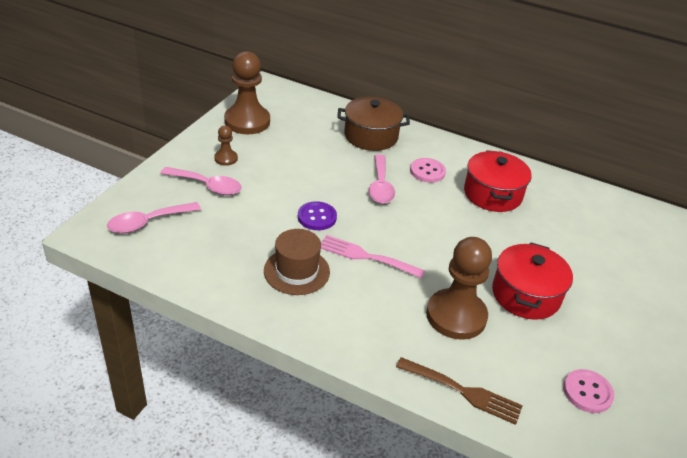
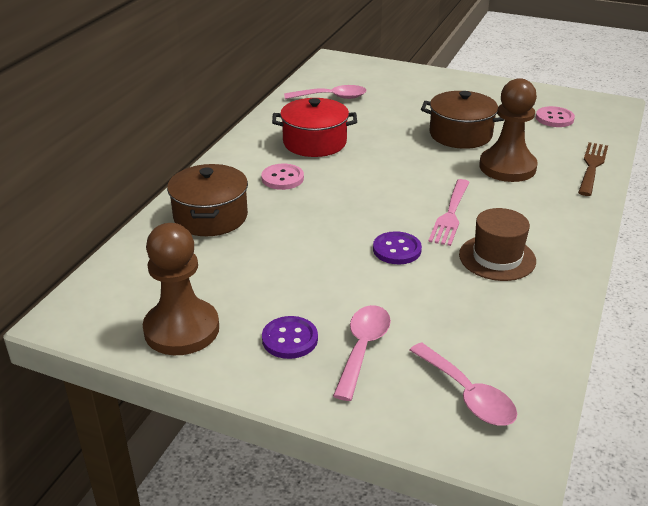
camera: 90 degrees left, 5 degrees down
(226, 158) = (290, 339): brown pawn -> purple button
(380, 186) = (321, 208): pink spoon -> pink spoon (332, 97)
(526, 295) = (460, 135): red pot -> brown pot

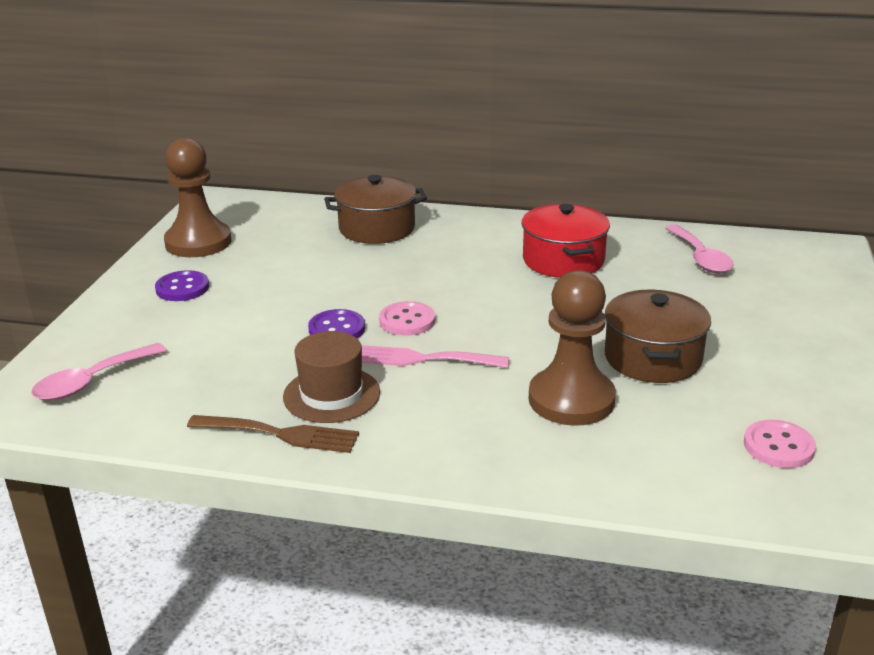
camera: 80 degrees right, 5 degrees down
(282, 178) = (467, 252): pink button -> pink button (407, 321)
(363, 348) = (167, 323): pink spoon -> none
(592, 167) = (616, 482): brown fork -> brown fork (279, 434)

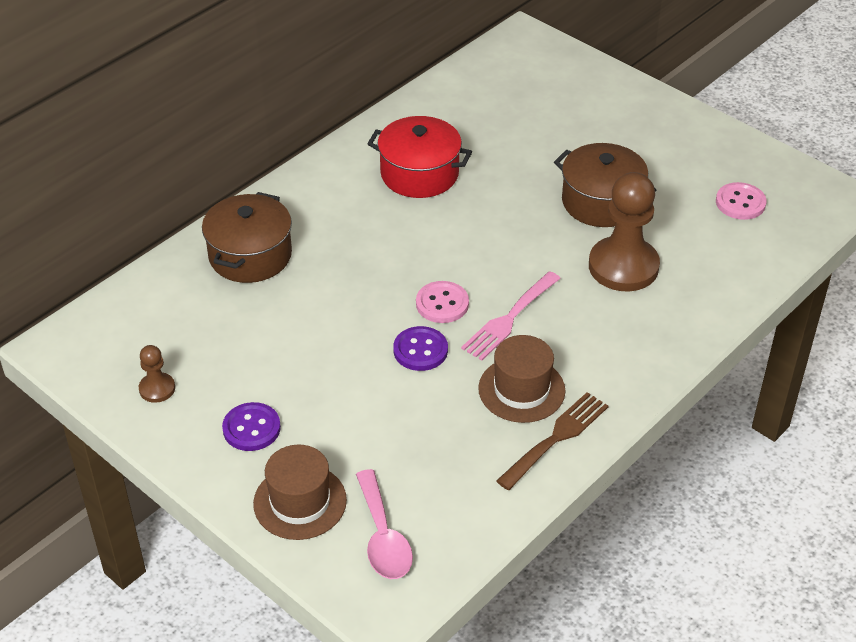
camera: 60 degrees left, 15 degrees up
(112, 332) = (300, 502): none -> brown hat
(198, 242) = (157, 389): brown pawn -> brown pawn, size x0.47
(700, 258) = (482, 103): pink spoon -> none

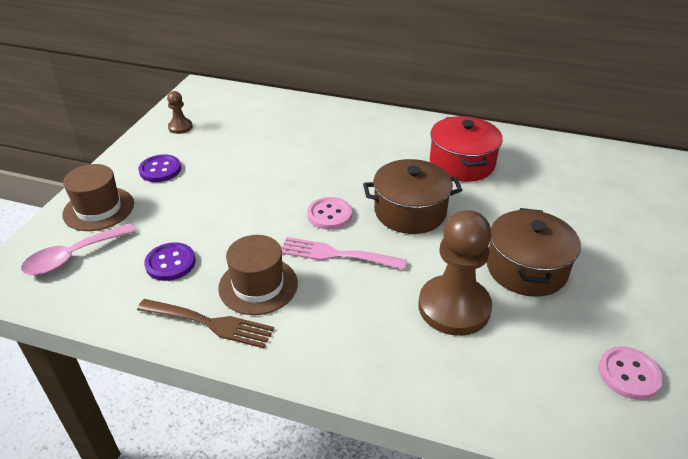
camera: 65 degrees right, 5 degrees down
(250, 255) = (318, 123): brown pot -> brown pot (410, 211)
(420, 350) = (272, 219): purple button -> purple button (170, 263)

